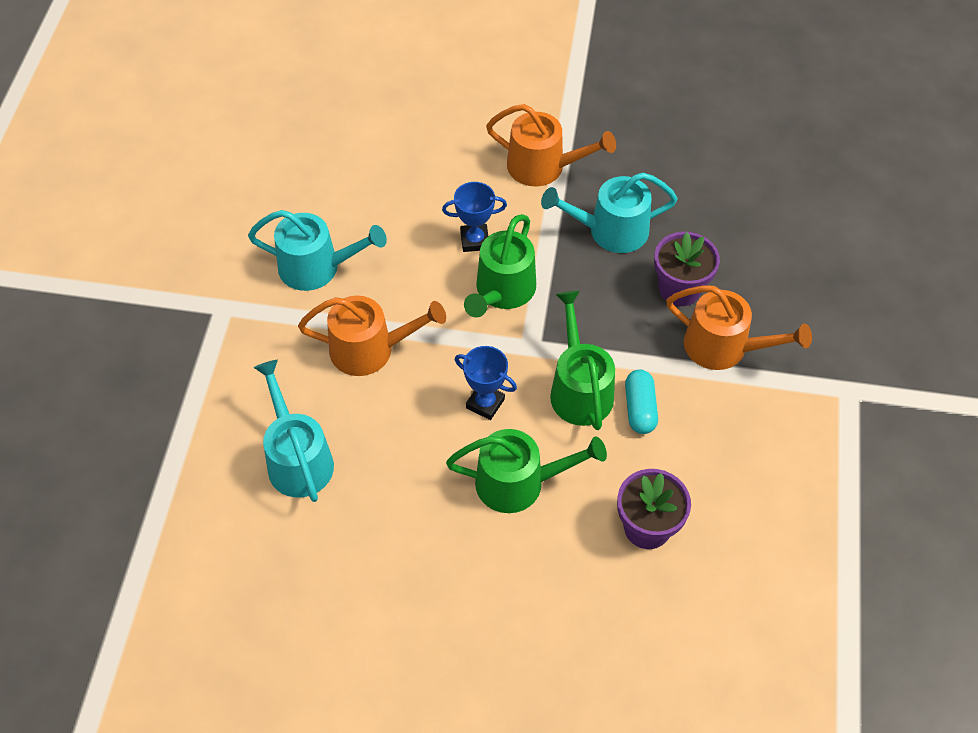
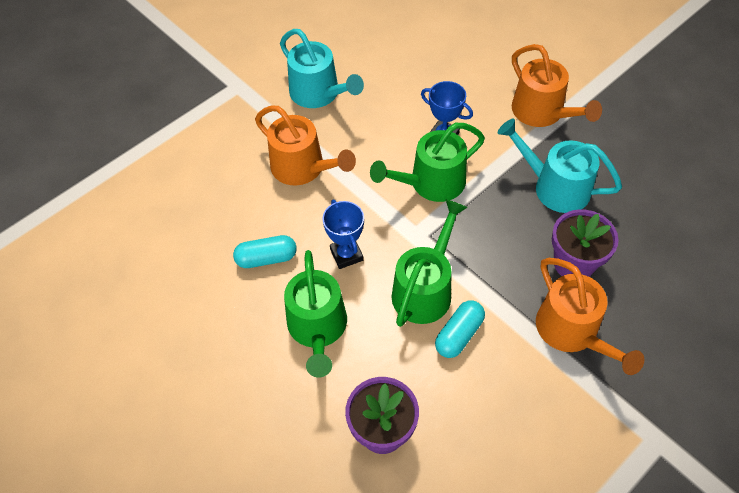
camera: 40 degrees right, 0 degrees up
(297, 459) = (190, 211): turquoise watering can -> none
(415, 453) = (266, 258): none -> turquoise capsule
(519, 483) = (317, 328): green watering can -> green watering can turned 45 degrees clockwise

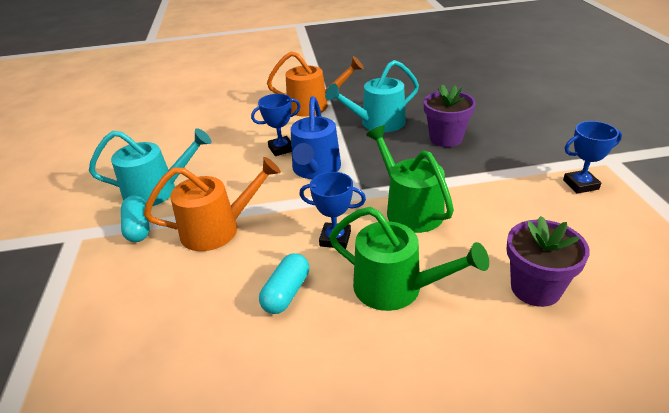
camera: 55 degrees left, 20 degrees down
(431, 183) = (315, 169): green watering can -> blue watering can
(459, 334) = (466, 208): turquoise capsule -> turquoise capsule (138, 228)
(572, 331) = (501, 159): orange watering can -> none
(577, 424) = (580, 184): none -> blue trophy

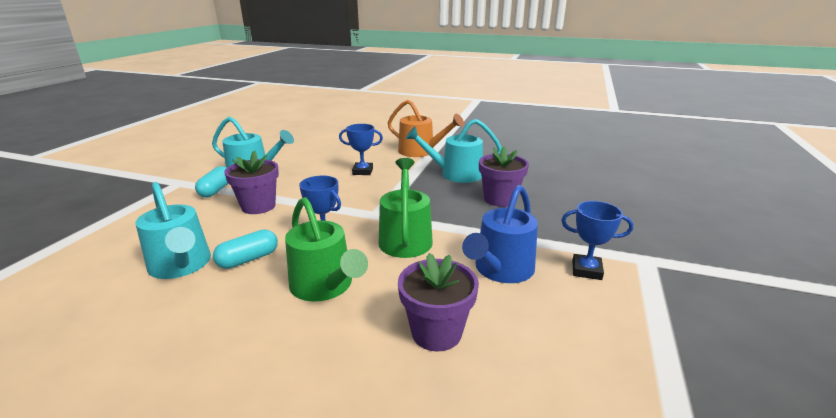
camera: 25 degrees right, 10 degrees down
(217, 229) = (258, 206): orange watering can -> purple flower pot
(221, 330) = (181, 265): none -> turquoise watering can
(315, 169) = (369, 190): blue watering can -> blue watering can (501, 270)

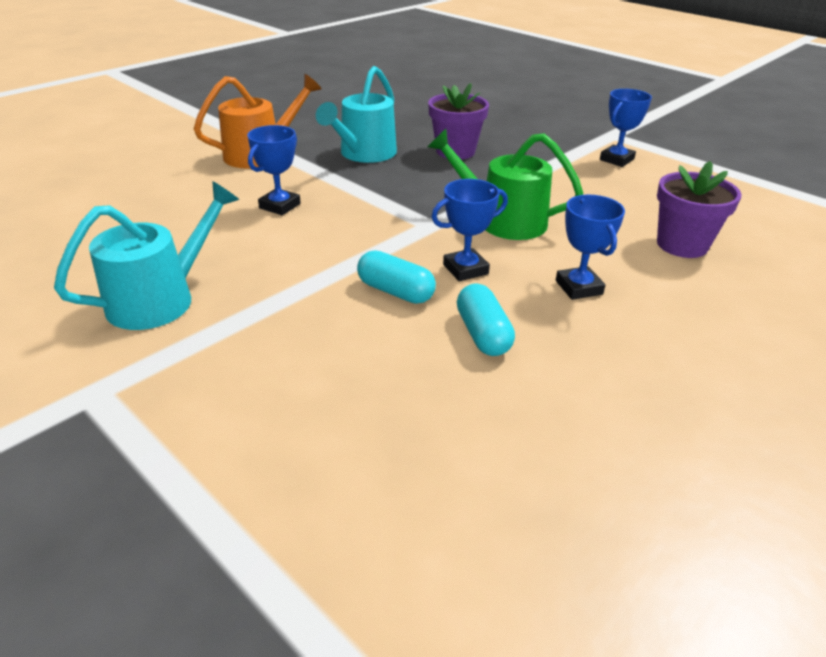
camera: 65 degrees left, 10 degrees up
(181, 265) = (462, 397): turquoise watering can -> none
(216, 190) = (194, 347): turquoise capsule -> turquoise capsule (395, 291)
(258, 206) = (314, 308): purple flower pot -> none
(325, 286) = (579, 287): green watering can -> blue trophy
(501, 270) = (597, 191): blue watering can -> none

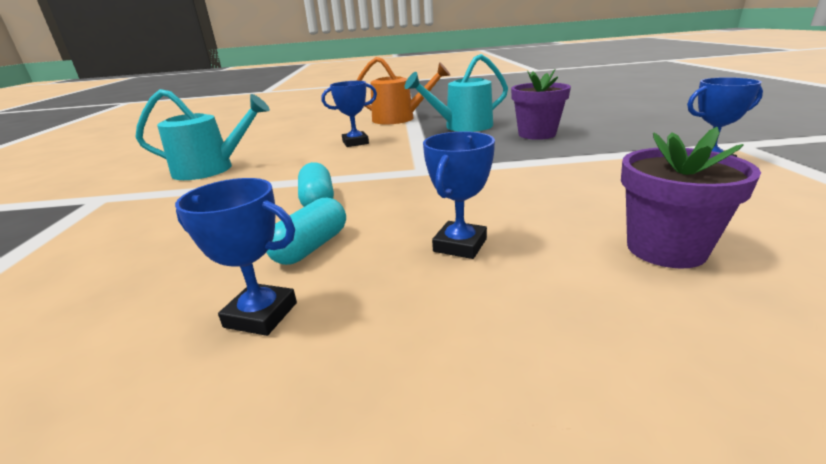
camera: 45 degrees right, 10 degrees down
(465, 269) = (391, 202): blue trophy -> blue trophy (261, 315)
(503, 220) = (489, 181): green watering can -> none

